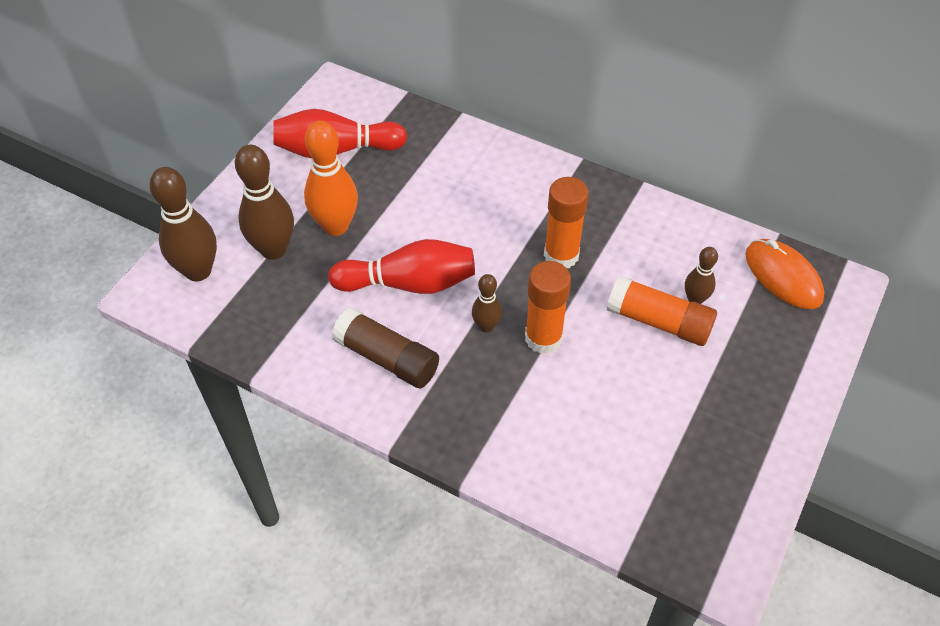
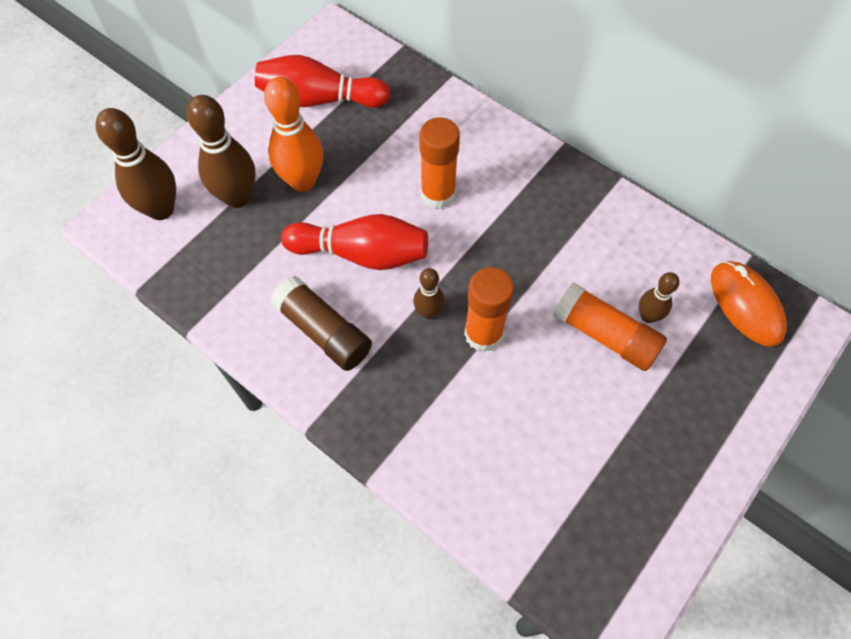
camera: 10 degrees right, 10 degrees up
(561, 255) = (520, 246): orange glue stick -> orange glue stick (438, 194)

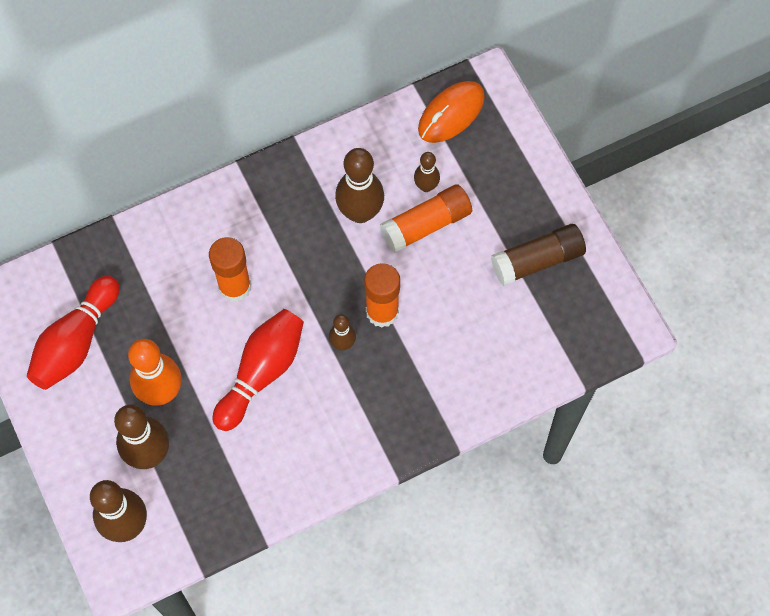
camera: 65 degrees left, 5 degrees up
(323, 331) = (319, 431): brown glue stick -> brown glue stick (537, 260)
(579, 267) = (360, 212): none -> brown bowling pin
(746, 305) = (451, 113): orange mouse -> orange mouse turned 45 degrees counterclockwise

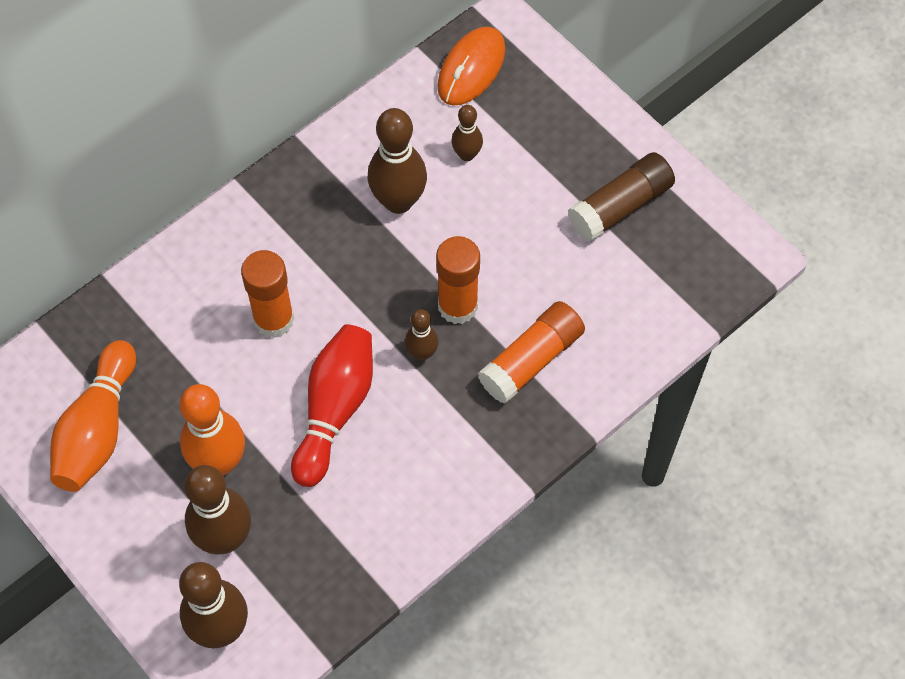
camera: 15 degrees left, 5 degrees down
(76, 342) = (98, 429): red bowling pin -> orange bowling pin
(426, 224) = (480, 196): orange glue stick -> orange glue stick (531, 360)

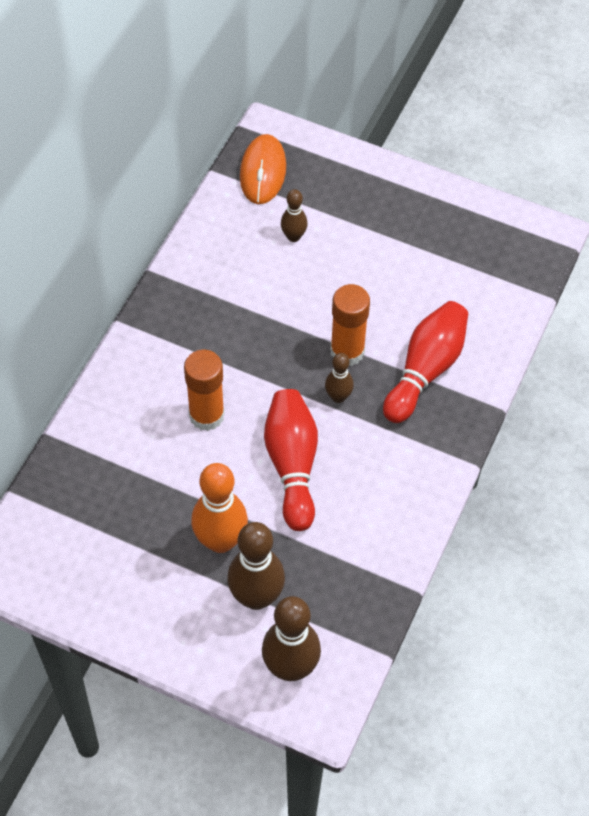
camera: 25 degrees left, 5 degrees down
(98, 429) = (107, 554): orange bowling pin -> none
(398, 201) = (258, 290): brown bowling pin -> none
(531, 360) = (425, 370): orange glue stick -> red bowling pin
(620, 206) = (432, 233): brown glue stick -> none

